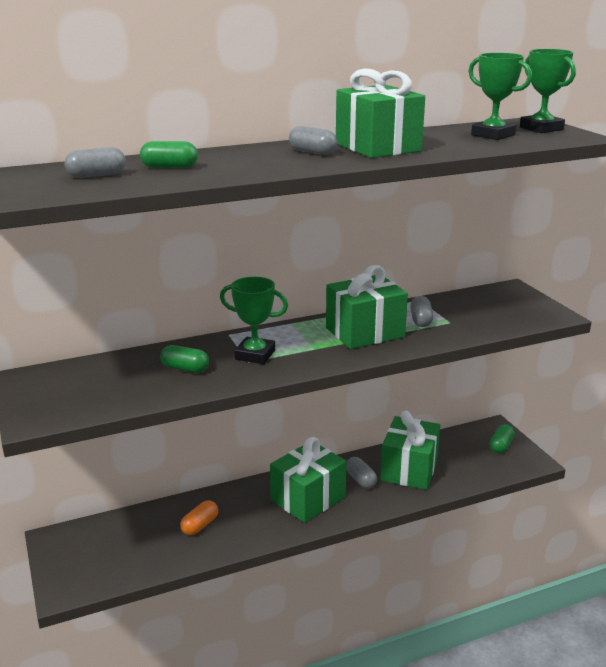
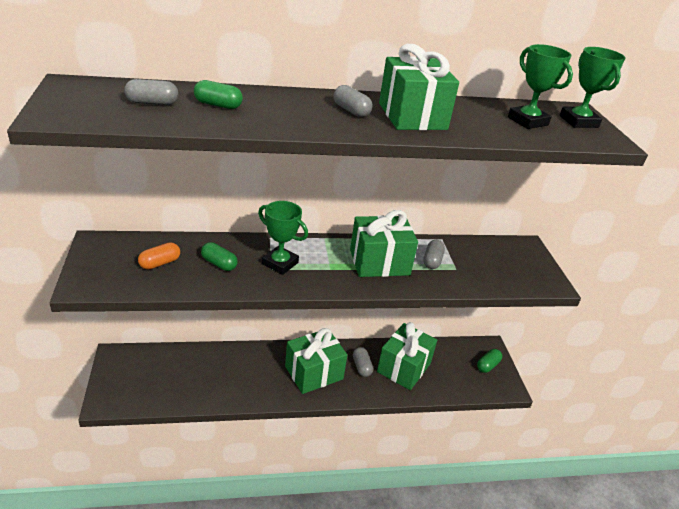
camera: 10 degrees right, 10 degrees up
(200, 525) = (223, 374): orange capsule -> orange capsule (160, 263)

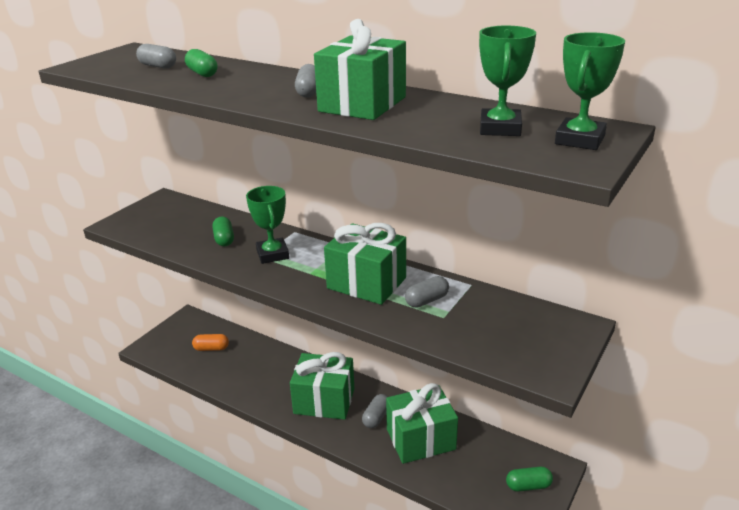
camera: 45 degrees right, 5 degrees down
(160, 263) = (183, 225): orange capsule -> orange capsule (211, 348)

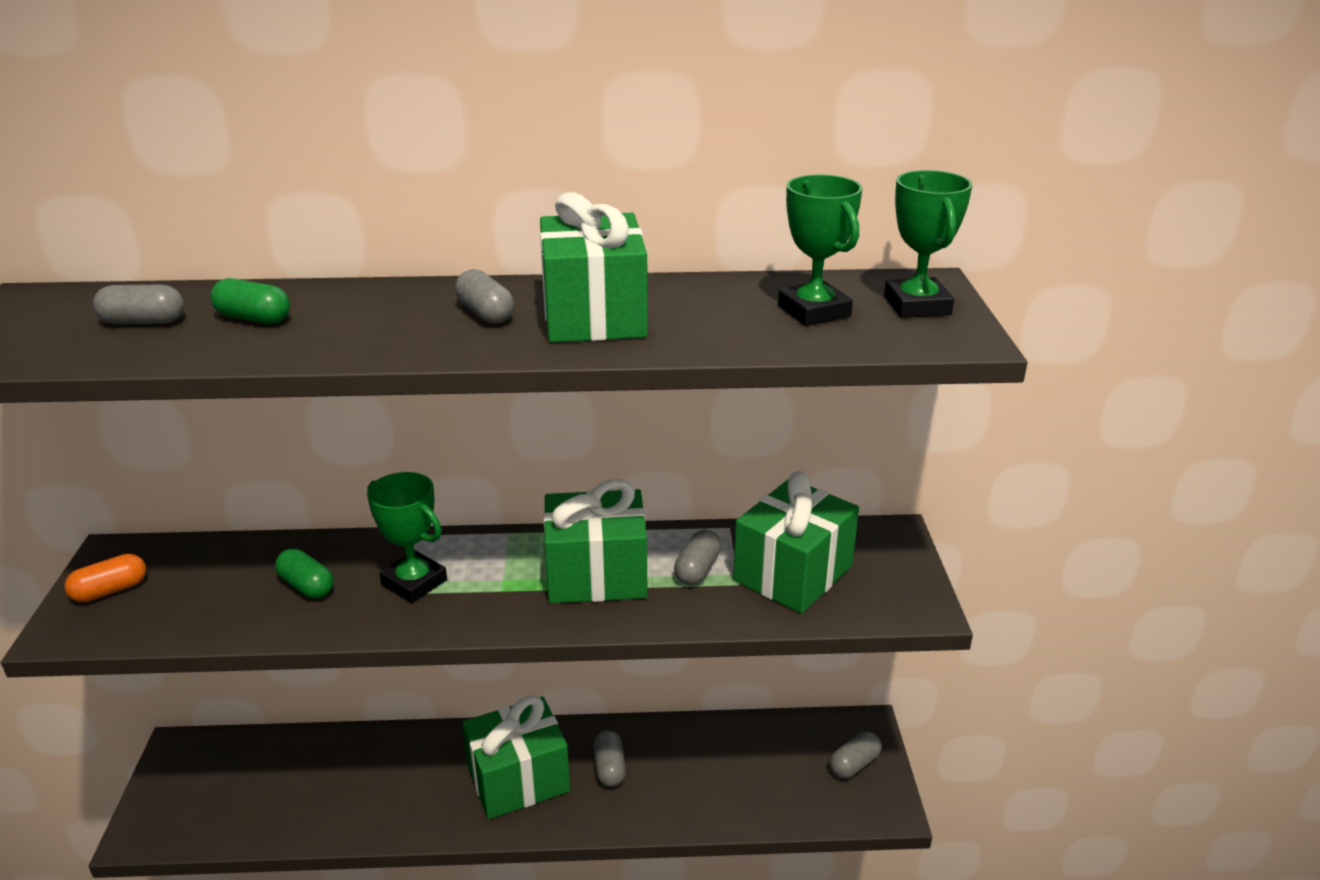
camera: 35 degrees left, 0 degrees up
(211, 348) = (267, 781): orange capsule -> orange capsule (110, 590)
(420, 439) = (689, 769): green gift -> green gift (793, 573)
(528, 486) = (854, 764): green capsule -> grey capsule

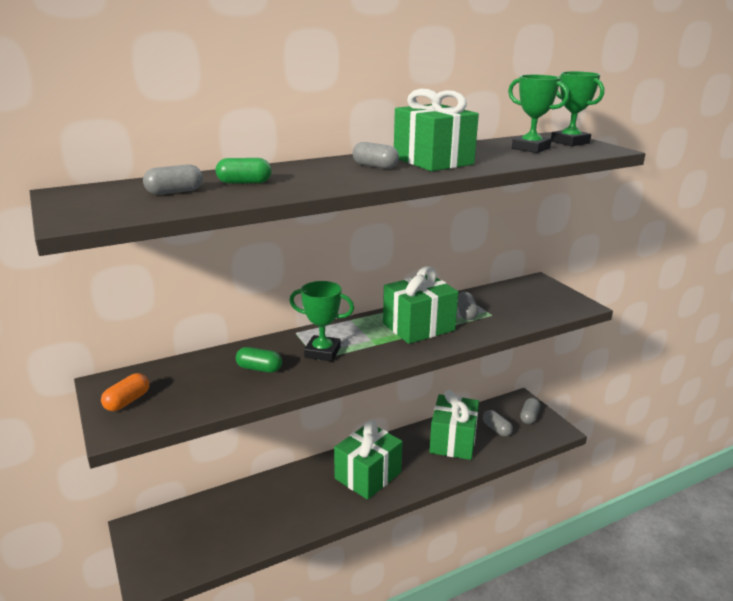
camera: 25 degrees left, 5 degrees down
(609, 768) = (412, 455): grey capsule -> grey capsule (496, 429)
(793, 573) = (512, 305): green gift -> green gift (453, 441)

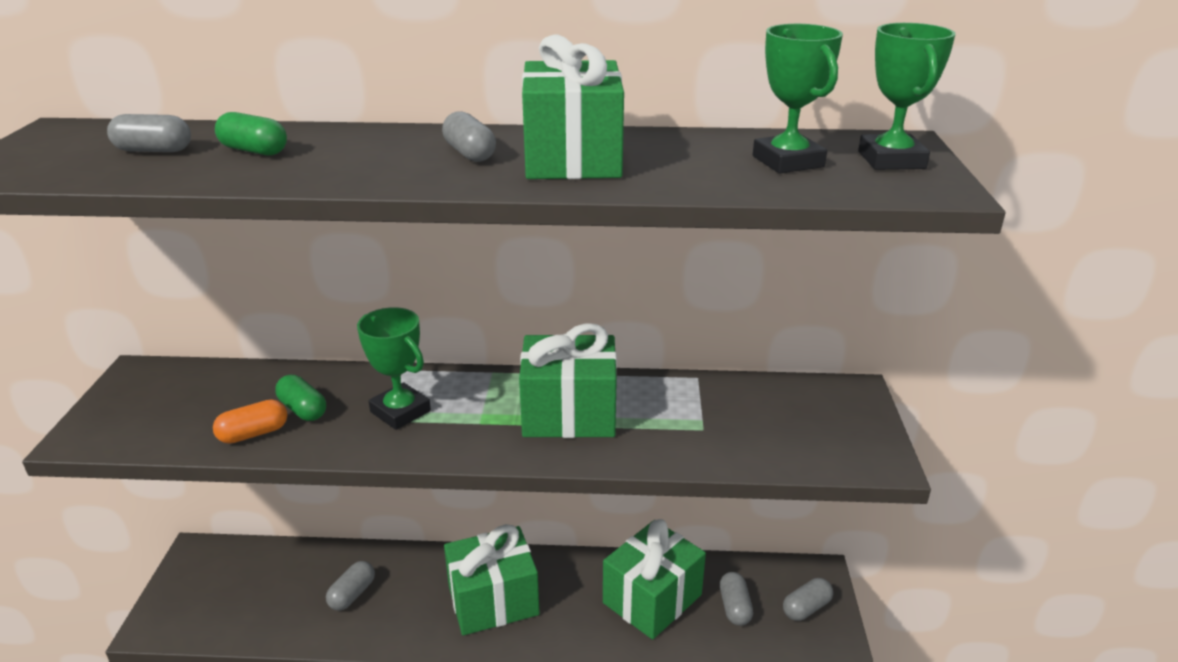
camera: 30 degrees right, 5 degrees up
(127, 401) = (129, 404): orange capsule -> orange capsule (253, 433)
(466, 313) = (664, 414): grey capsule -> grey capsule (352, 594)

